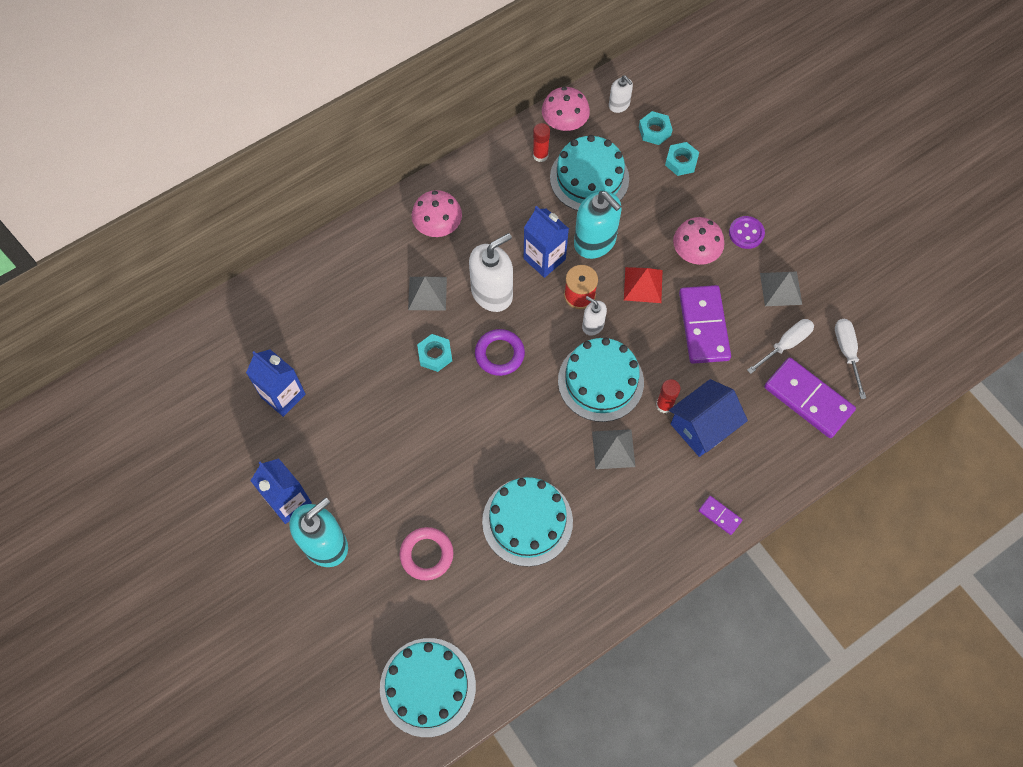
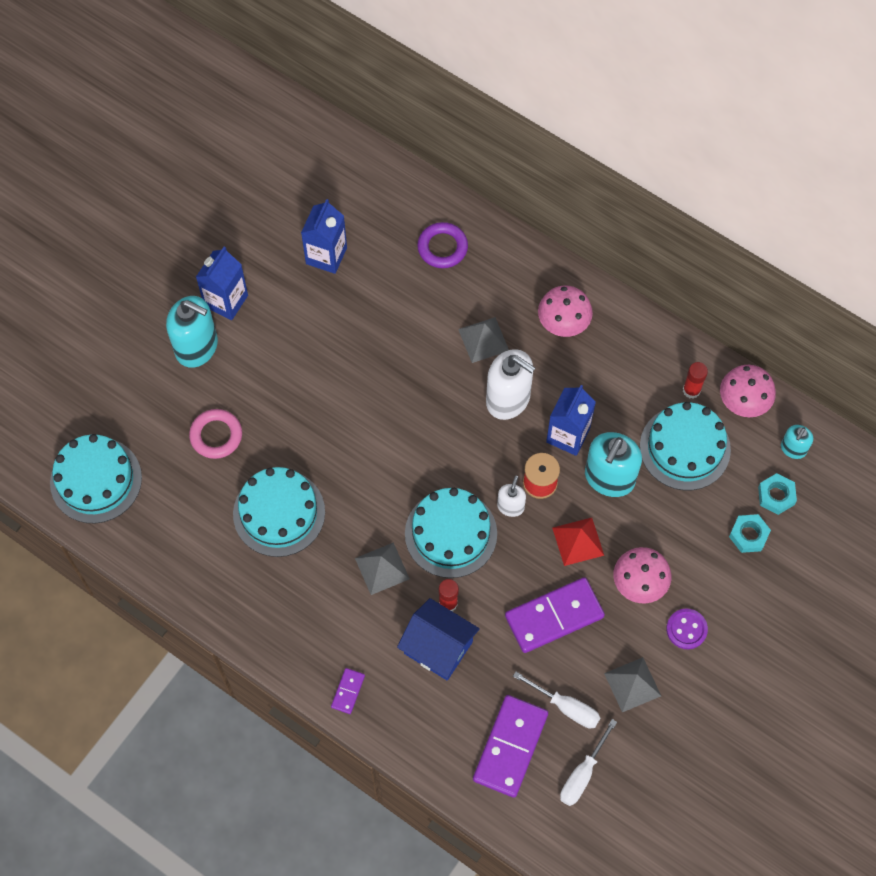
camera: 70 degrees right, 0 degrees up
(435, 355) = (419, 371): turquoise nut -> none
(499, 354) = (443, 429): purple ring -> purple ring (442, 247)
(619, 105) = (793, 449): white soap dispenser -> turquoise soap dispenser
(846, 352) = (582, 774): white screwdriver -> white screwdriver turned 150 degrees clockwise

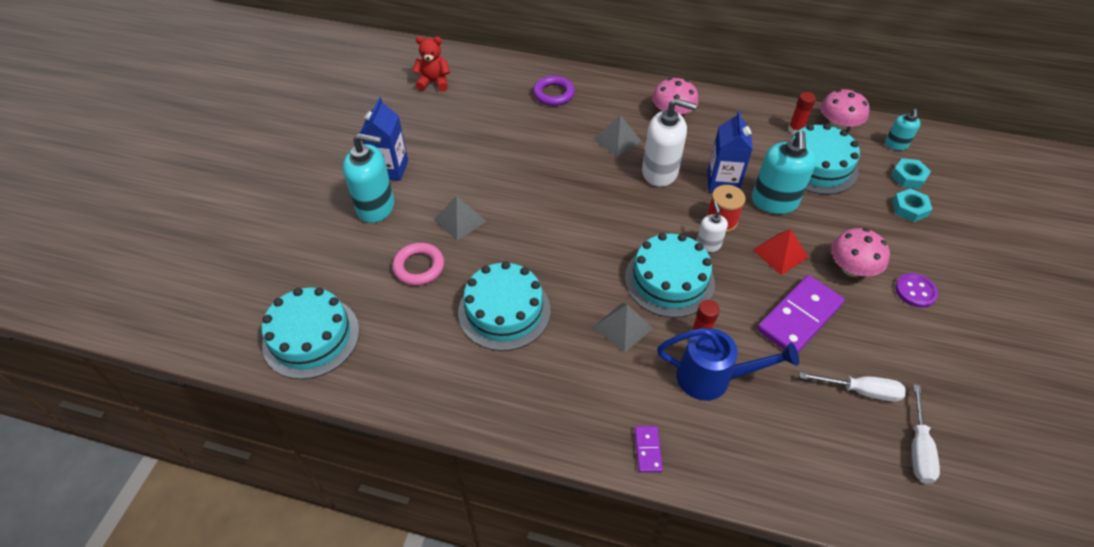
camera: 20 degrees left, 15 degrees down
(313, 185) = (434, 82): none -> red teddy bear
(326, 255) = (463, 120): blue carton -> none
(438, 647) = (712, 378): blue house -> blue watering can
(510, 747) = (835, 447): purple domino -> none
(632, 684) = (904, 351): grey pyramid -> grey pyramid (460, 220)

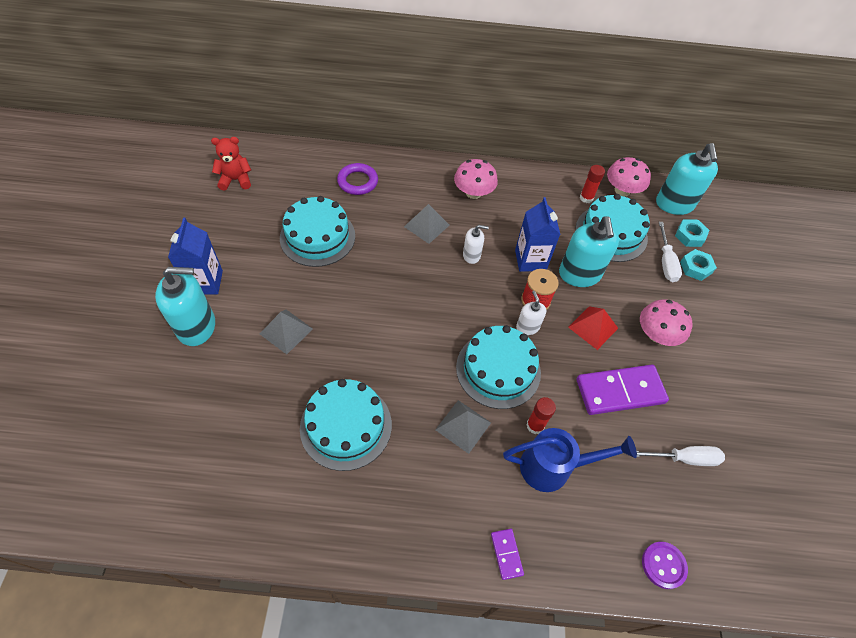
camera: 15 degrees left, 5 degrees up
(311, 337) = (150, 486): turquoise cake -> turquoise cake (317, 237)
(419, 267) = (252, 389): pink ring -> none
(660, 172) = (471, 255): white soap dispenser -> white soap dispenser, size x0.53
(799, 317) = (620, 391): purple domino -> purple domino turned 45 degrees clockwise
(896, 144) = (674, 204): turquoise soap dispenser -> turquoise soap dispenser, size x1.90
(915, 291) = (713, 350): purple button -> purple button (663, 565)
(918, 448) = (741, 508): white screwdriver -> white screwdriver (666, 262)

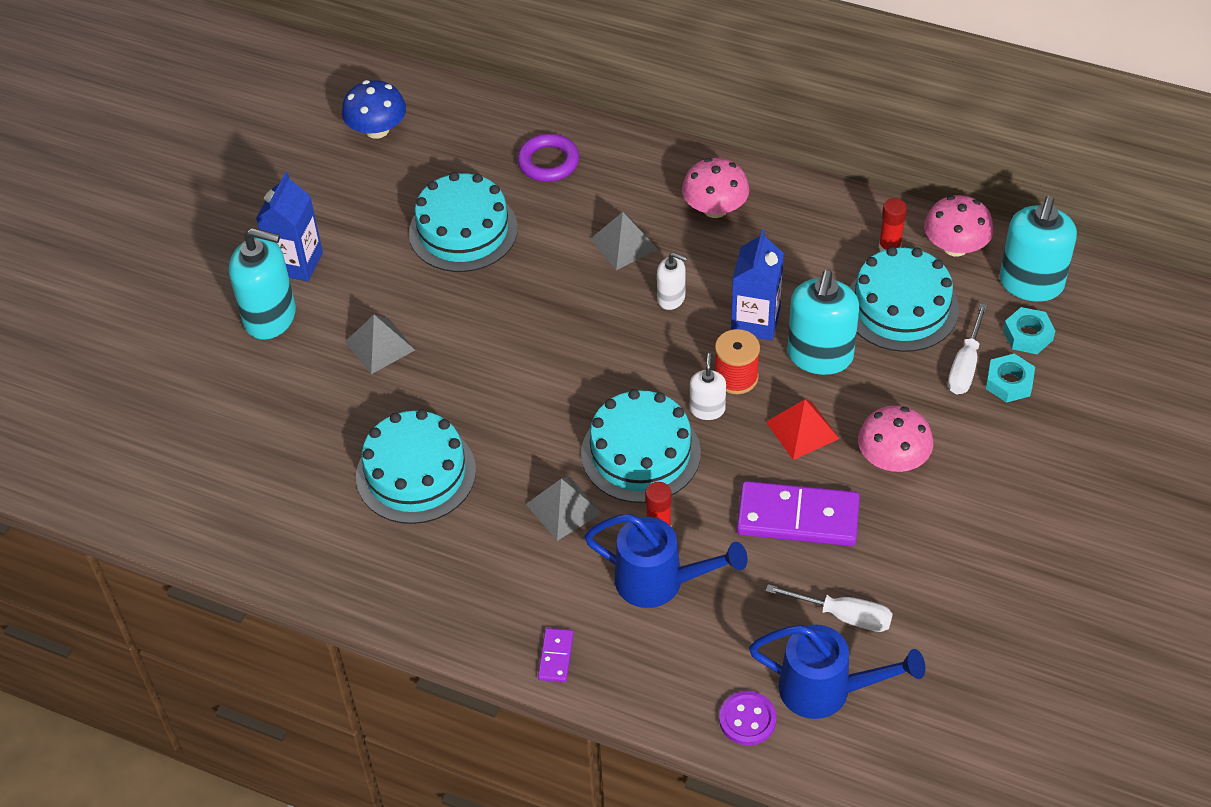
camera: 25 degrees right, 5 degrees down
(236, 180) = (377, 130): red teddy bear -> blue mushroom
(703, 522) = (826, 690): none -> blue watering can

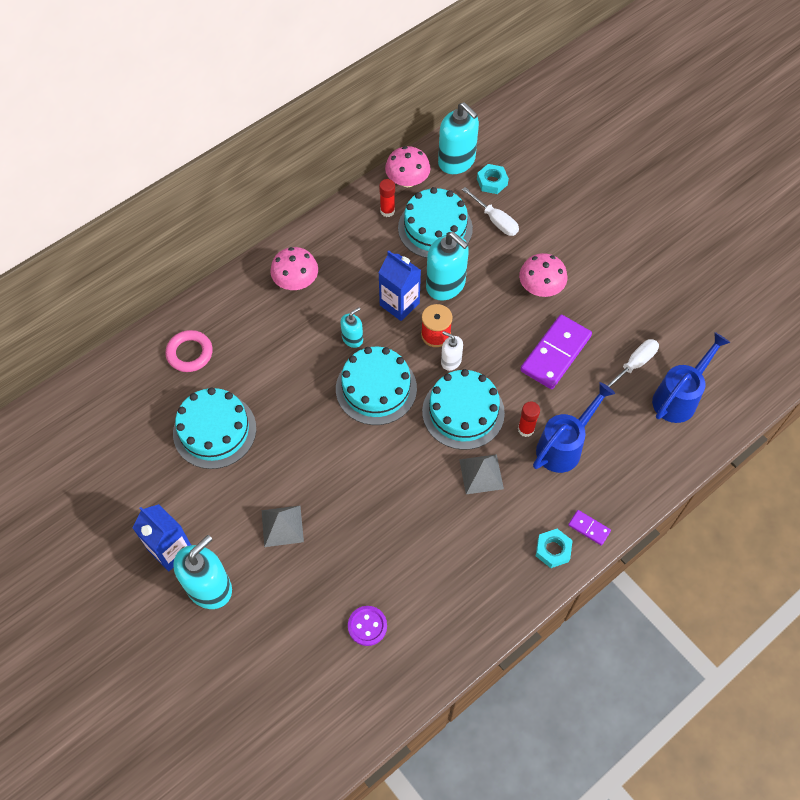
camera: 65 degrees left, 10 degrees up
(377, 130) = (80, 444): blue mushroom -> none
(416, 473) = (405, 549): turquoise cake -> turquoise cake (376, 388)
(548, 162) = (190, 353): purple ring -> pink ring
(624, 244) = (291, 343): grey pyramid -> none
(671, 298) = (352, 339): white soap dispenser -> turquoise soap dispenser
(747, 719) = (680, 446): purple button -> purple button (367, 626)
(802, 430) = (495, 320): red pyramid -> none
(1009, 382) = (519, 207): turquoise nut -> turquoise nut (553, 550)

